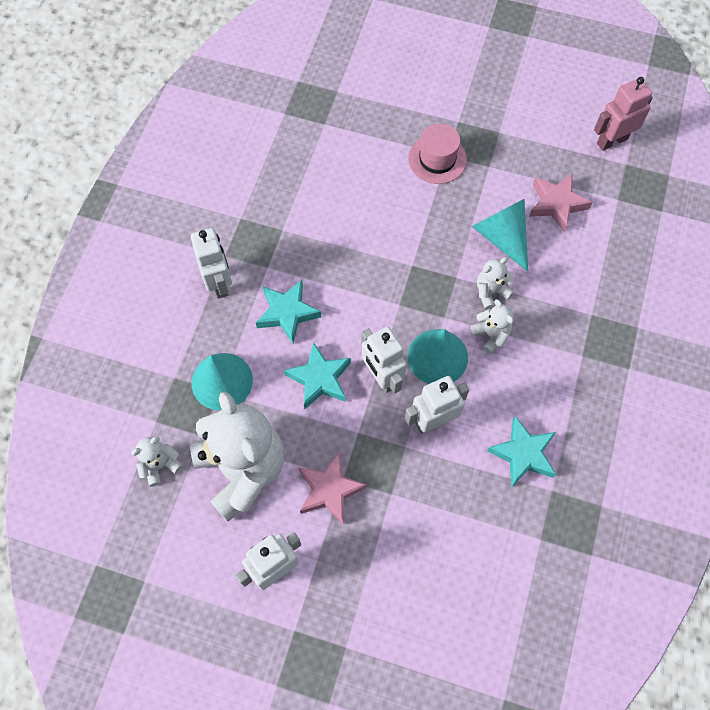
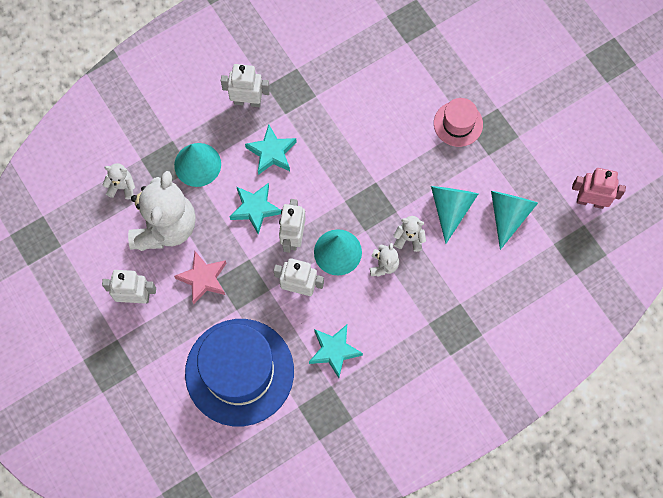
camera: 40 degrees right, 5 degrees up
(219, 283) = (247, 101): white robot -> white robot turned 105 degrees counterclockwise
(452, 554) = (239, 372): none -> blue hat
(556, 204) = (508, 215): pink star -> turquoise cone

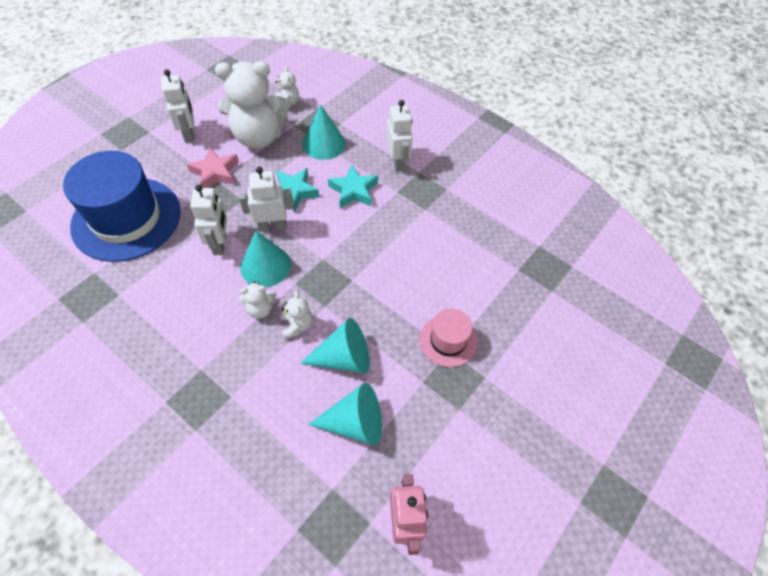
camera: 70 degrees right, 15 degrees down
(334, 351) = (157, 288): turquoise star -> none

